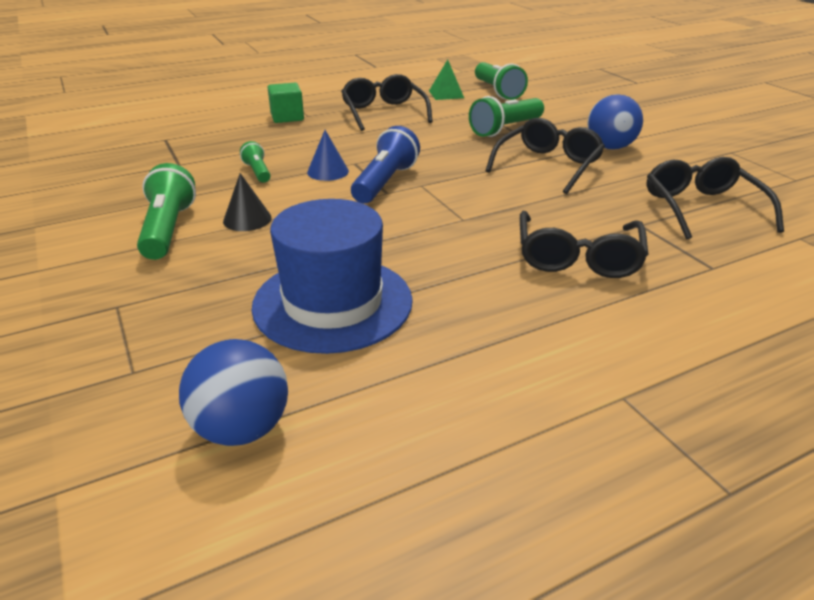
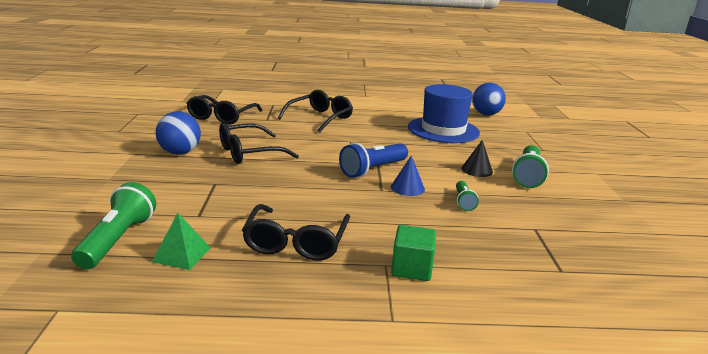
camera: 155 degrees left, 10 degrees down
(505, 129) = (217, 187): green flashlight -> none

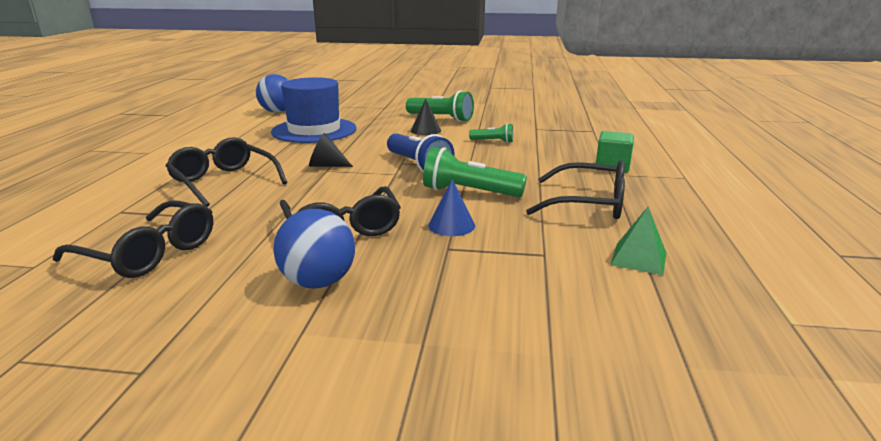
camera: 80 degrees left, 0 degrees up
(118, 240) = (625, 304): green flashlight -> green flashlight (469, 192)
(360, 140) = (326, 165): none -> black cone
(407, 188) = (464, 156): blue cone -> blue cone (451, 225)

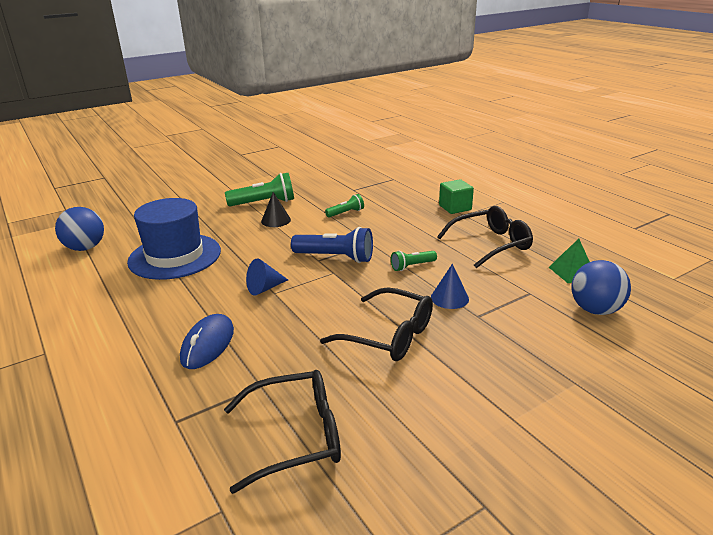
camera: 40 degrees left, 5 degrees up
(224, 181) = (208, 344): black glasses -> blue mouse
(318, 282) = (456, 382): blue ball -> blue ball (595, 310)
(326, 165) = (264, 288): black cone -> blue cone
(469, 192) = (412, 266): green flashlight -> green flashlight, size x0.56

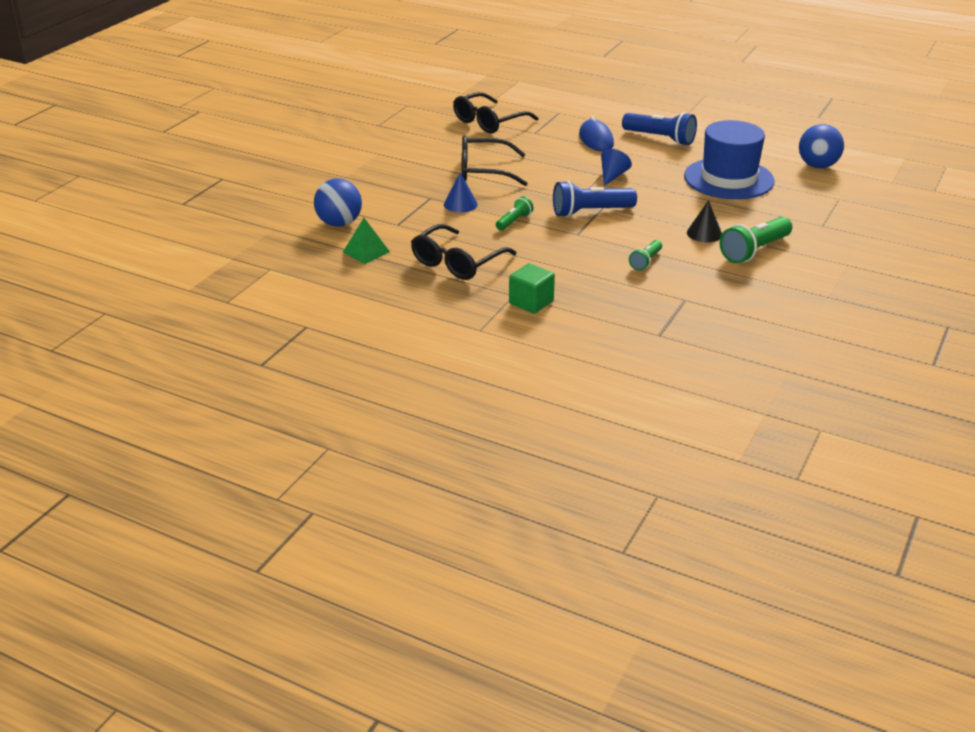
camera: 150 degrees right, 5 degrees up
(142, 322) = (660, 138): none -> blue flashlight

